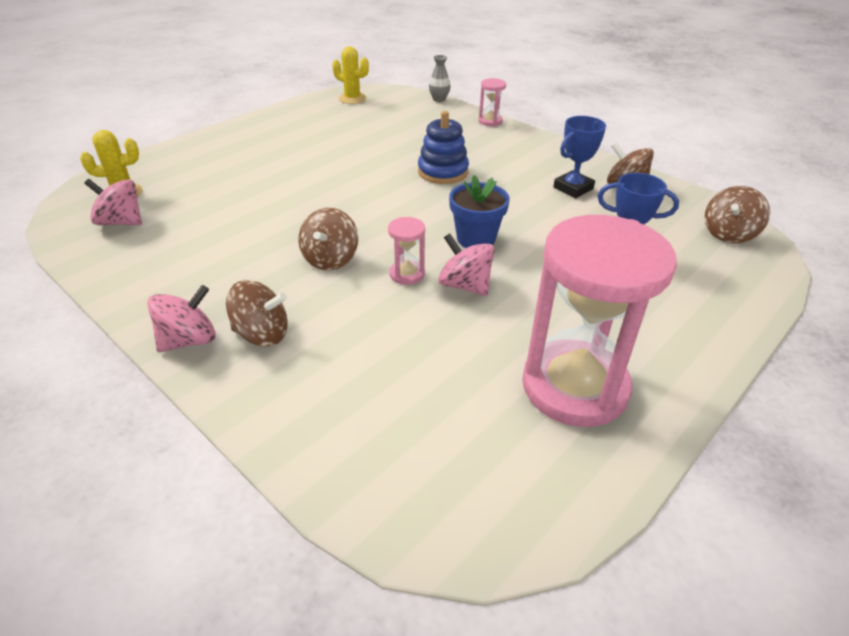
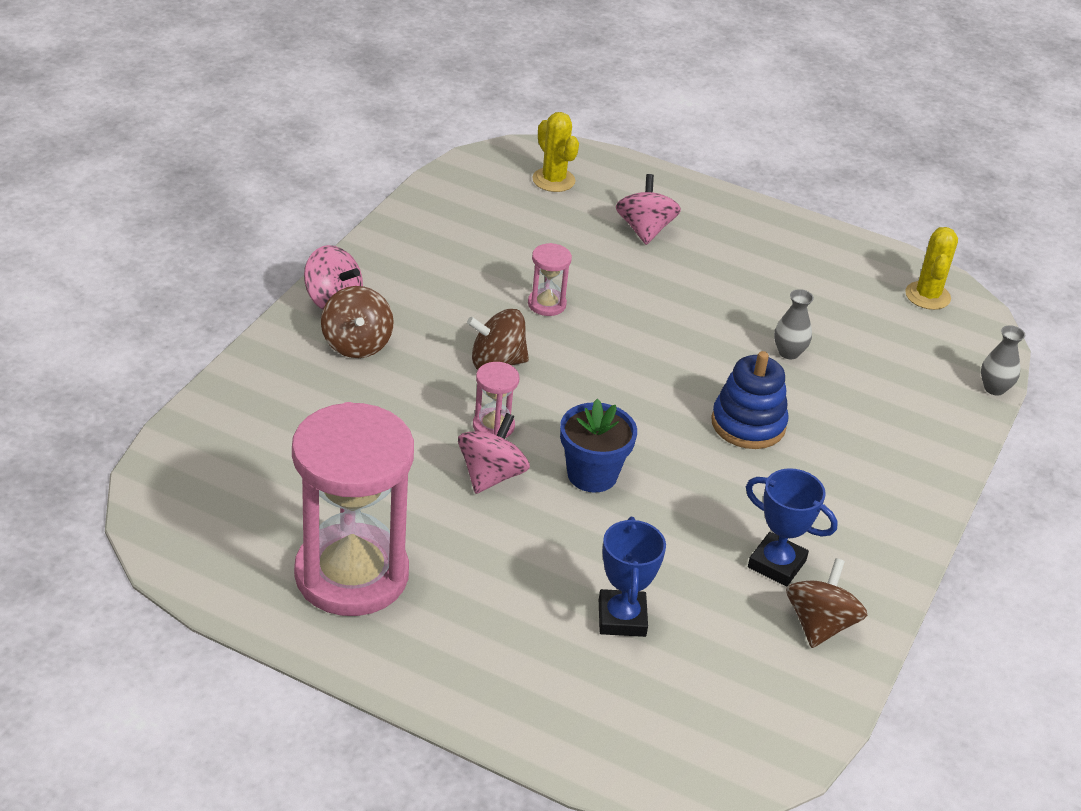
camera: 70 degrees right, 0 degrees up
(121, 222) = (497, 198): pink spinning top -> pink spinning top (645, 230)
(380, 146) = (789, 352): none -> grey vase
(490, 121) = (950, 456): pink hourglass -> pink hourglass (546, 304)
(728, 234) = (730, 741): brown spinning top -> none

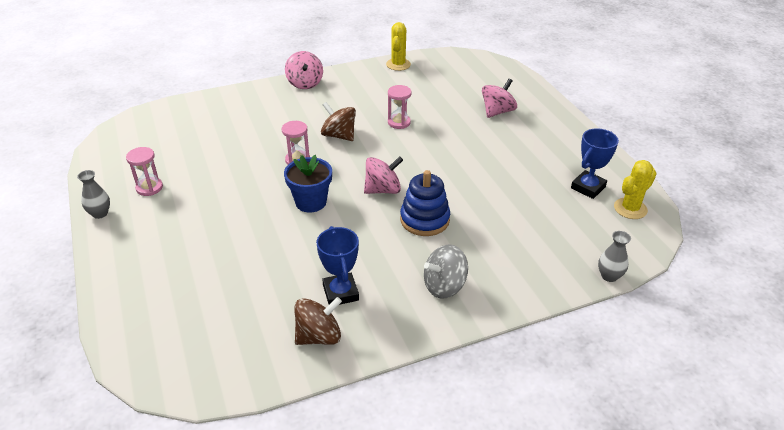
camera: 45 degrees right, 0 degrees up
(351, 575) = (149, 188): pink hourglass -> pink hourglass, size x0.41
(357, 344) = (290, 103): brown spinning top -> none
(491, 475) = (265, 179): pink spinning top -> pink spinning top (383, 190)
(553, 180) = (479, 75): yellow cactus -> yellow cactus (398, 64)
(622, 618) = (228, 271): blue trophy -> blue trophy (588, 187)
(789, 352) = (498, 198): grey vase -> grey vase (100, 213)
(865, 492) = (444, 286): none -> grey spinning top

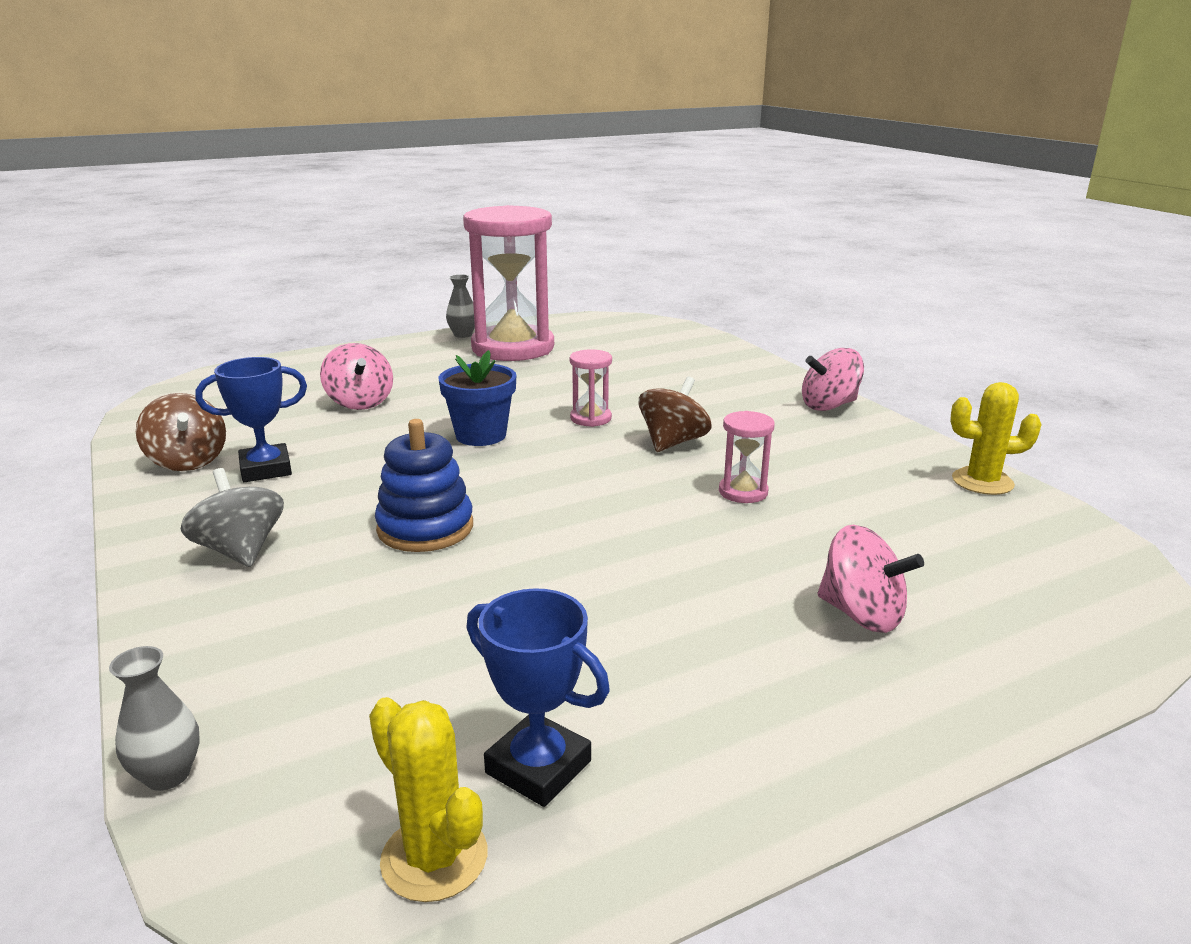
camera: 85 degrees right, 15 degrees down
(149, 188) = (513, 348): pink hourglass -> pink hourglass, size x2.43
(383, 190) = (515, 487): pink spinning top -> pink spinning top (360, 402)

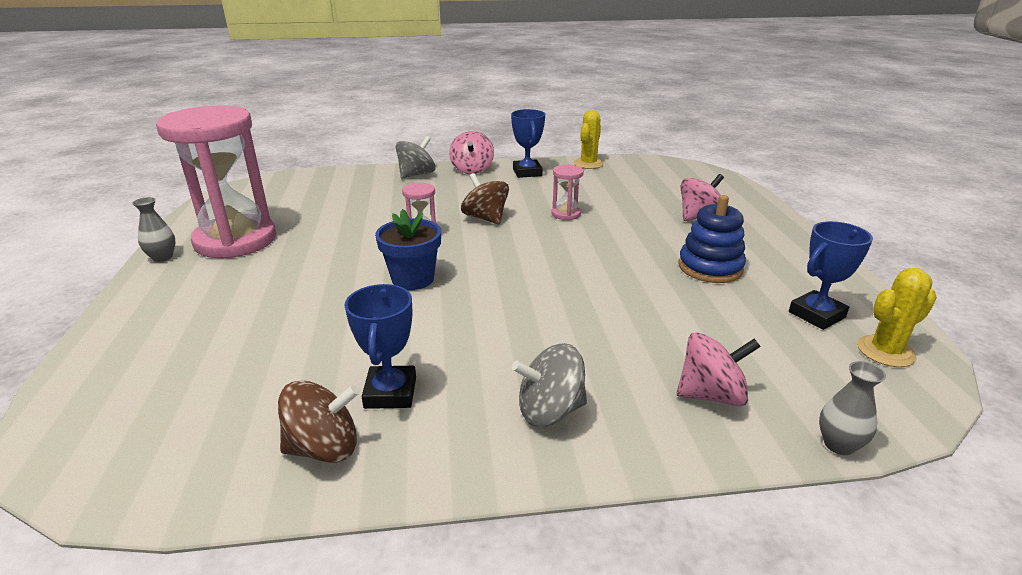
camera: 70 degrees left, 5 degrees up
(360, 402) = (276, 328): pink spinning top -> pink spinning top (711, 395)
(425, 528) = (555, 320): blue stacking toy -> blue stacking toy (710, 267)
(767, 380) = (416, 174): none -> grey spinning top
(870, 441) = (527, 172): none -> blue trophy

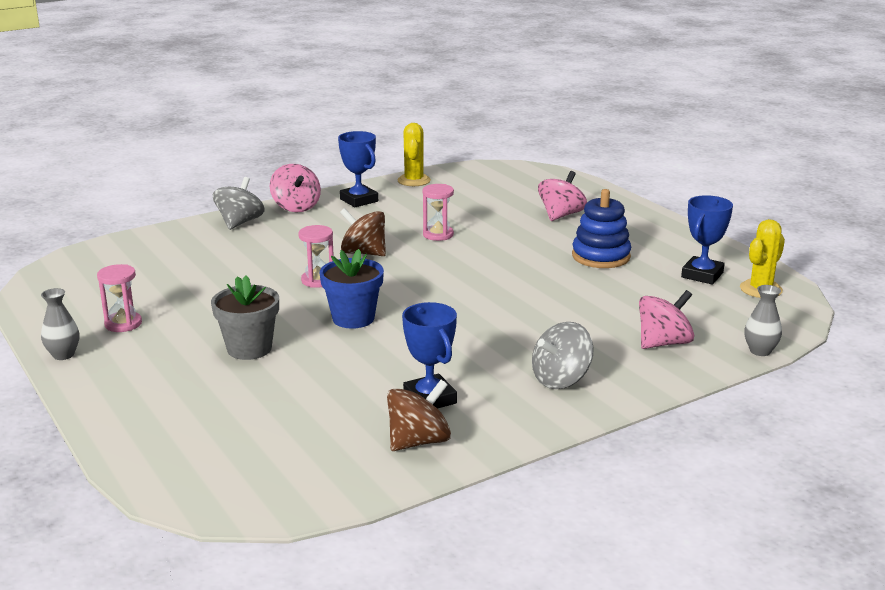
camera: 25 degrees left, 5 degrees down
(236, 240) = (123, 324): pink hourglass -> pink hourglass, size x0.41
(296, 288) = (249, 349): none -> grey flower pot

